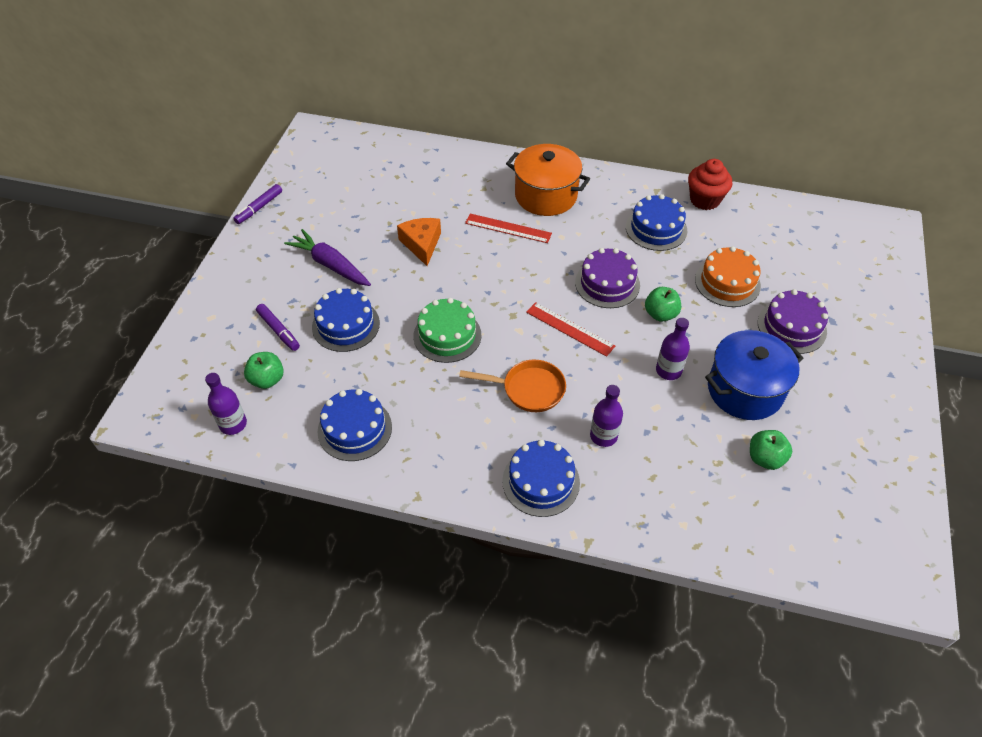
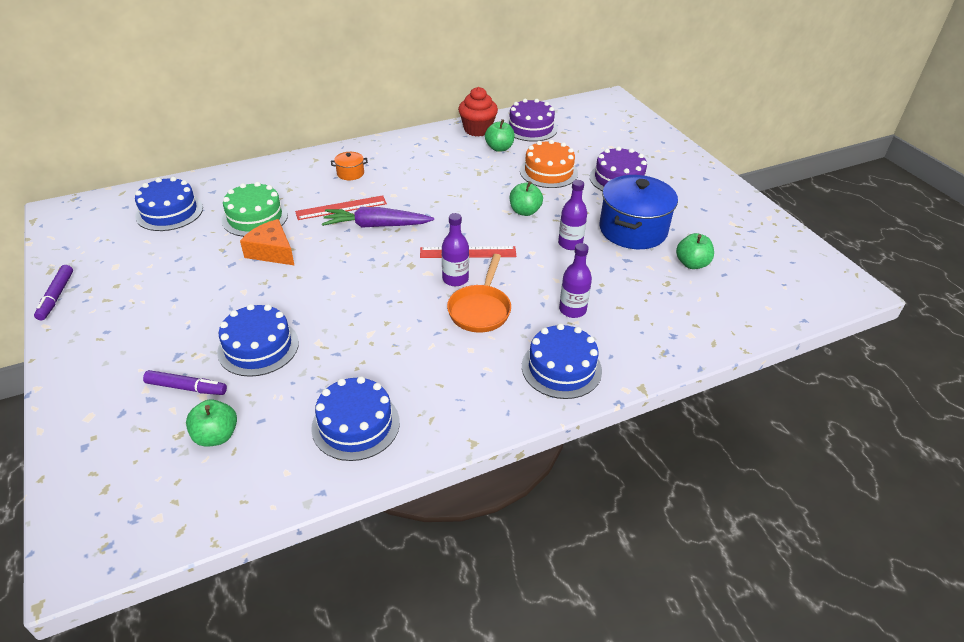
camera: 40 degrees left, 10 degrees down
(233, 424) = (215, 497): purple bottle -> purple bottle (455, 279)
(330, 265) = (191, 307): purple carrot -> purple carrot (376, 225)
(447, 335) = (368, 307): green cake -> green cake (255, 217)
(528, 389) = (480, 309): orange pan -> orange pan turned 135 degrees clockwise
(546, 196) = (350, 173): orange pot -> orange pot, size x0.44
(607, 283) = (464, 210): purple cake -> purple cake (531, 128)
(656, 228) = (462, 160): blue cake -> blue cake (169, 212)
(705, 231) = (499, 148): none -> green apple

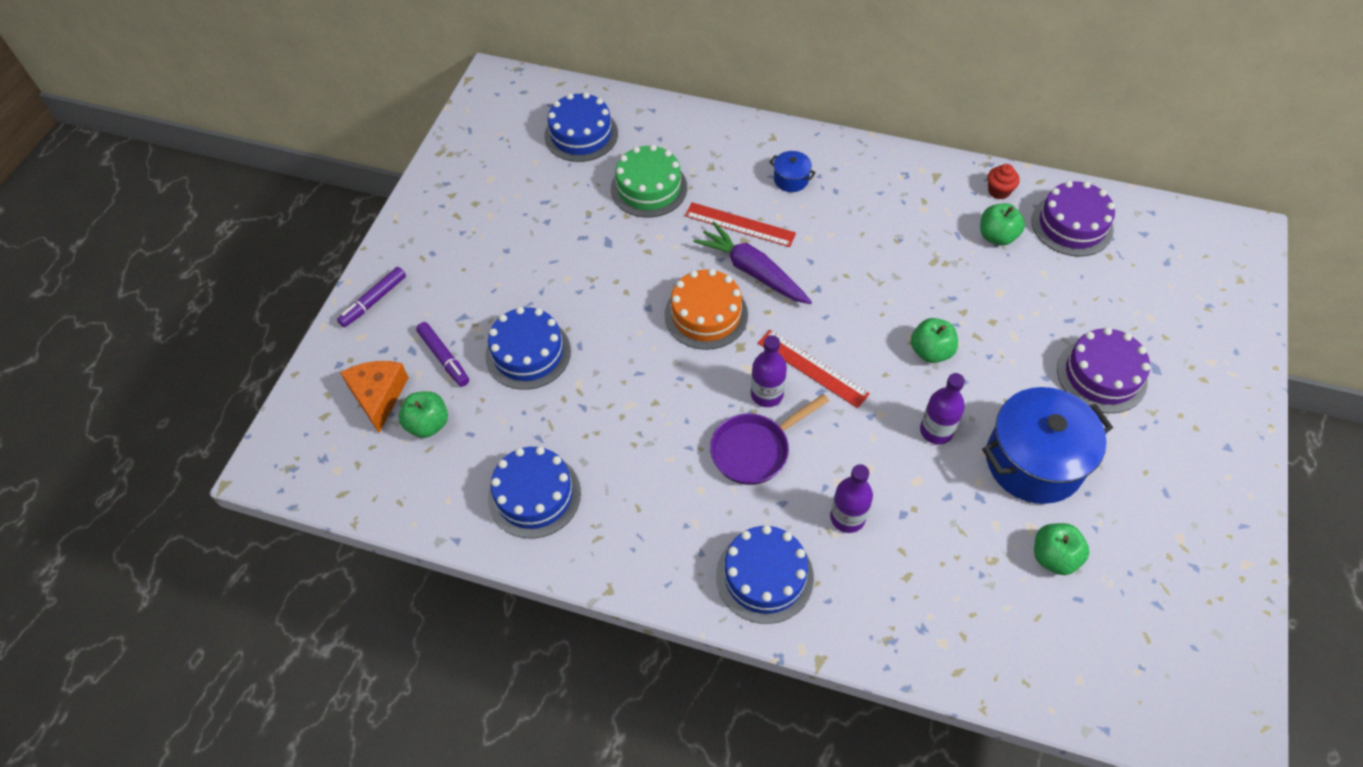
camera: 45 degrees right, 15 degrees up
(56, 296) = (424, 187): purple marker -> purple marker (373, 301)
(272, 252) = (628, 244): orange cheese -> orange cheese (378, 396)
(350, 173) = (791, 179): orange pot -> blue pot
(477, 130) = (999, 191): red cupcake -> red cupcake, size x0.56
(480, 309) = (755, 450): orange pan -> purple pan
(548, 172) = (1021, 310): orange cake -> orange cake (706, 314)

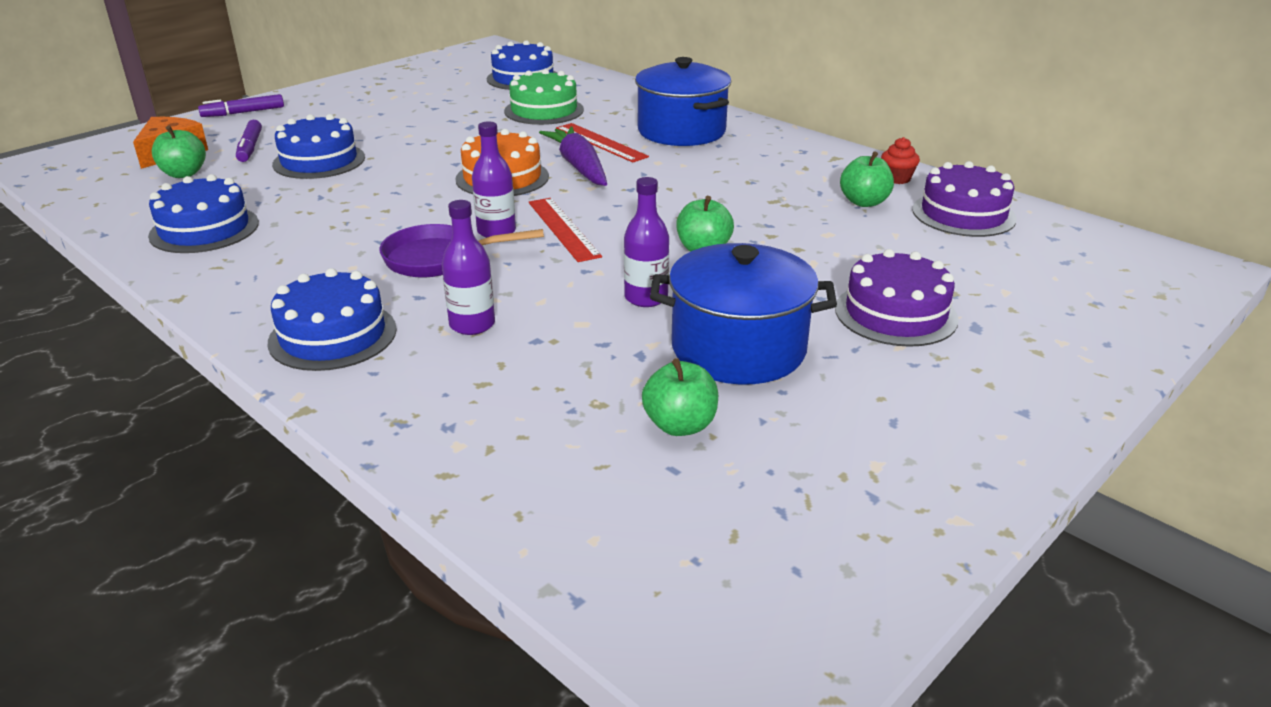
camera: 25 degrees right, 25 degrees down
(791, 179) = (681, 131): blue pot -> blue pot, size x2.30

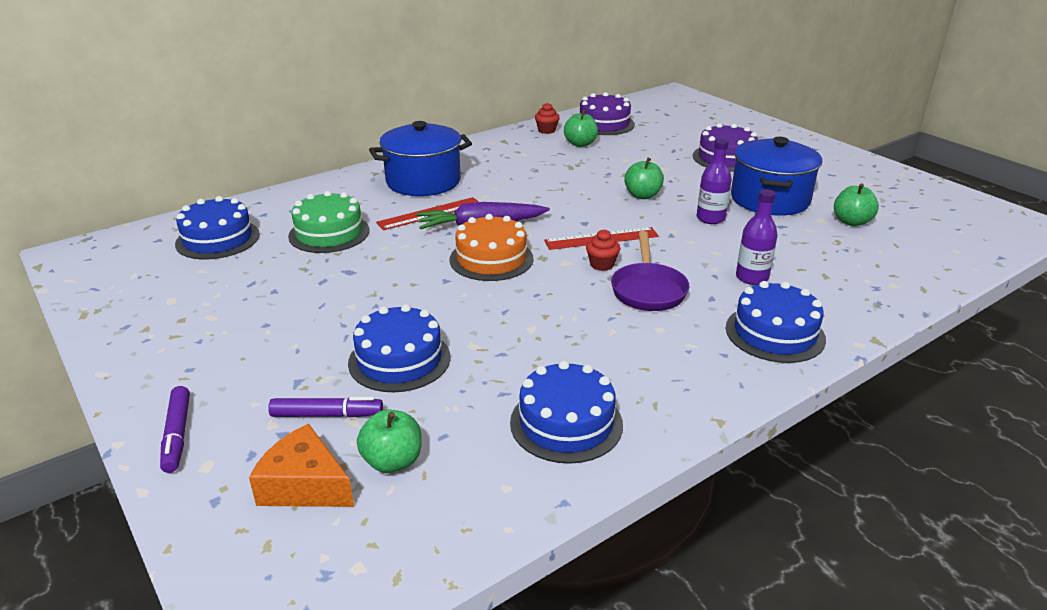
camera: 80 degrees left, 0 degrees up
(496, 231) = (602, 264): purple bottle -> red cupcake

